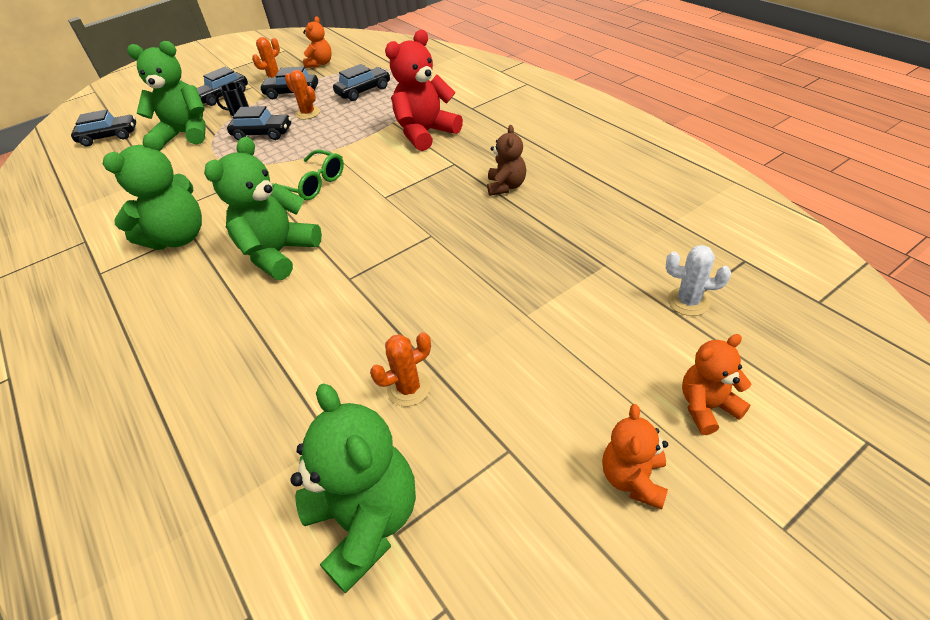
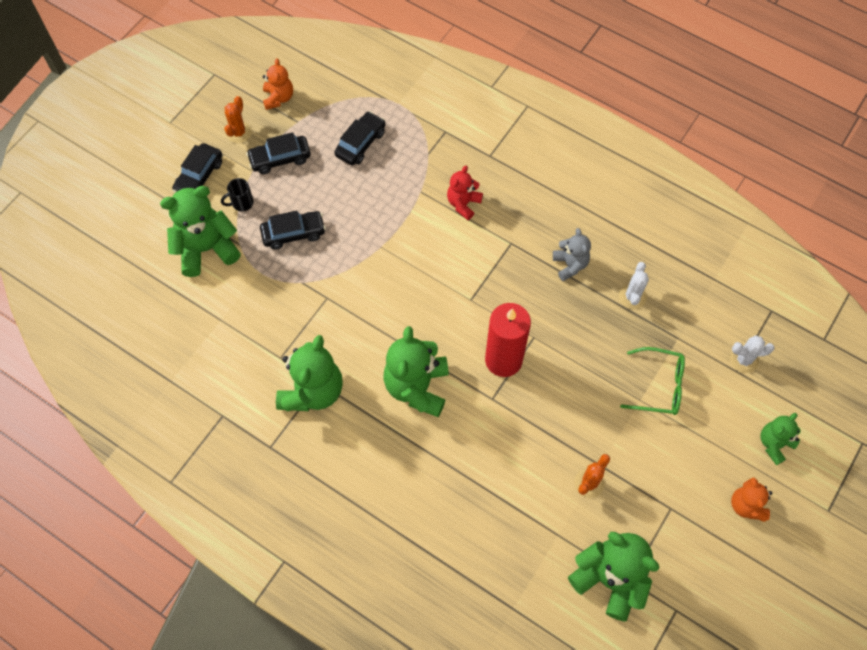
camera: 25 degrees left, 20 degrees up
(109, 137) = (116, 269): black car -> none
(308, 113) = (321, 192): orange cactus -> none
(312, 184) = (394, 297): green glasses -> green glasses (659, 386)
(384, 248) = (503, 360): none -> red candle
(425, 133) = (463, 204): red teddy bear -> red teddy bear, size x0.57
(506, 186) = (570, 265): brown teddy bear -> grey teddy bear
(564, 220) = (632, 297): none -> white cactus
(707, 407) = (774, 444): orange teddy bear -> green teddy bear

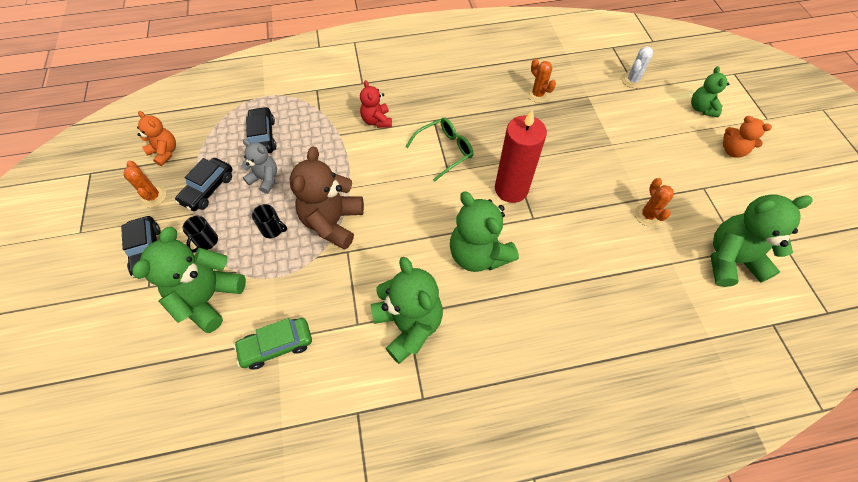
camera: 45 degrees left, 5 degrees down
(217, 324) = (277, 346): none -> green car
(293, 233) = (273, 230): black car -> black mug
(340, 265) = (333, 222): none -> brown teddy bear
(570, 265) = (483, 105): grey teddy bear -> grey teddy bear (265, 179)
(632, 297) = (538, 94): white cactus -> orange cactus
(659, 386) = (611, 128): green glasses -> green glasses (445, 151)

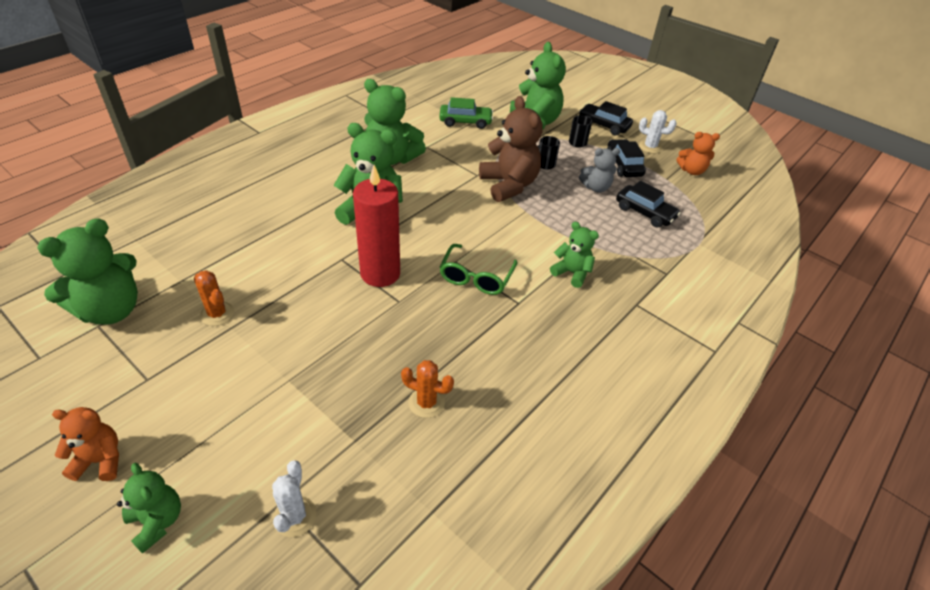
camera: 140 degrees right, 15 degrees down
(153, 196) = (650, 147): orange cactus -> white cactus
(277, 346) = (465, 122): green car -> green car turned 60 degrees clockwise
(377, 121) = (572, 273): red teddy bear -> green teddy bear

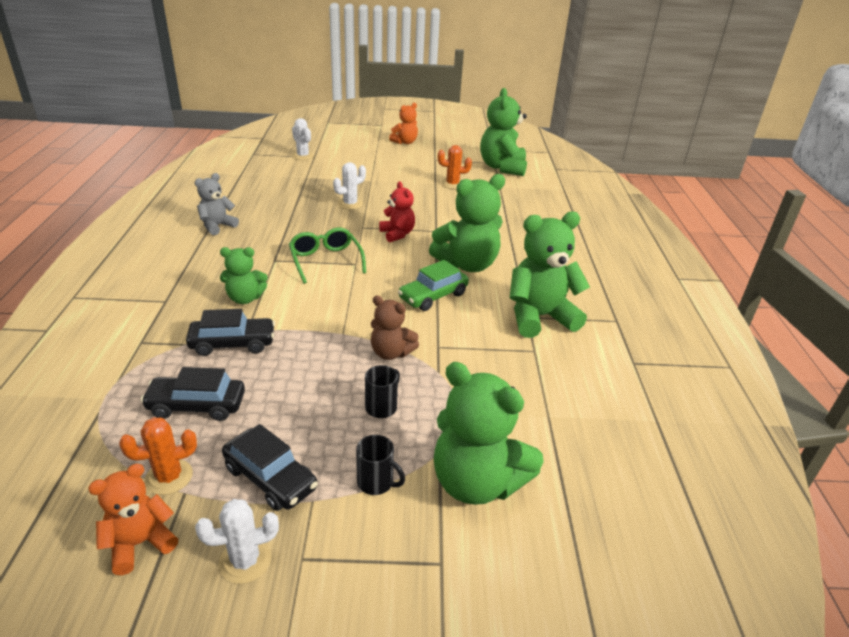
camera: 140 degrees right, 10 degrees down
(157, 521) = (355, 141): green teddy bear -> none
(368, 345) = (350, 204): none -> white cactus
(380, 273) = (397, 234): red candle -> red teddy bear
(426, 403) = (284, 198): orange cactus -> orange cactus (169, 477)
(465, 122) = (556, 416): green car -> green car (433, 296)
(509, 185) = (391, 353): brown teddy bear -> brown teddy bear, size x0.57
(596, 187) = (286, 409): grey teddy bear -> grey teddy bear (217, 226)
(603, 125) = (367, 566): black car -> black car (233, 343)

